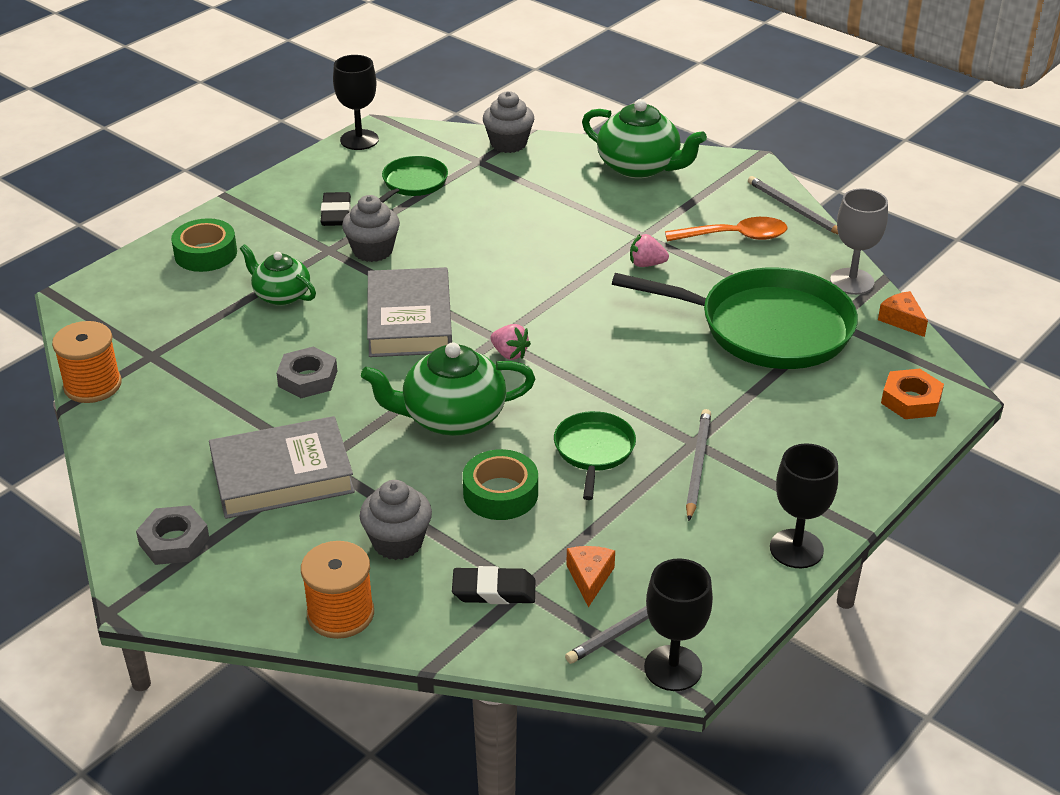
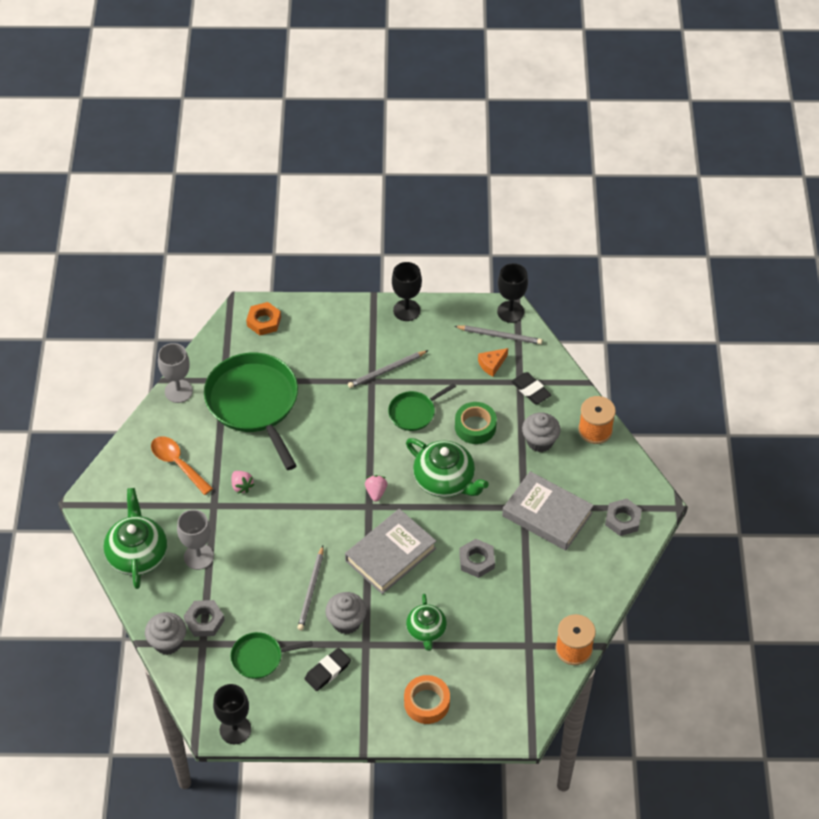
camera: 130 degrees left, 15 degrees up
(205, 253) = (426, 703): green tape -> orange tape
(502, 171) = (204, 620): none -> grey nut
(586, 199) = (198, 556): none -> grey goblet
(793, 209) = (123, 454): grey pencil -> grey pencil (311, 590)
(902, 320) = (197, 355): orange cheese -> none

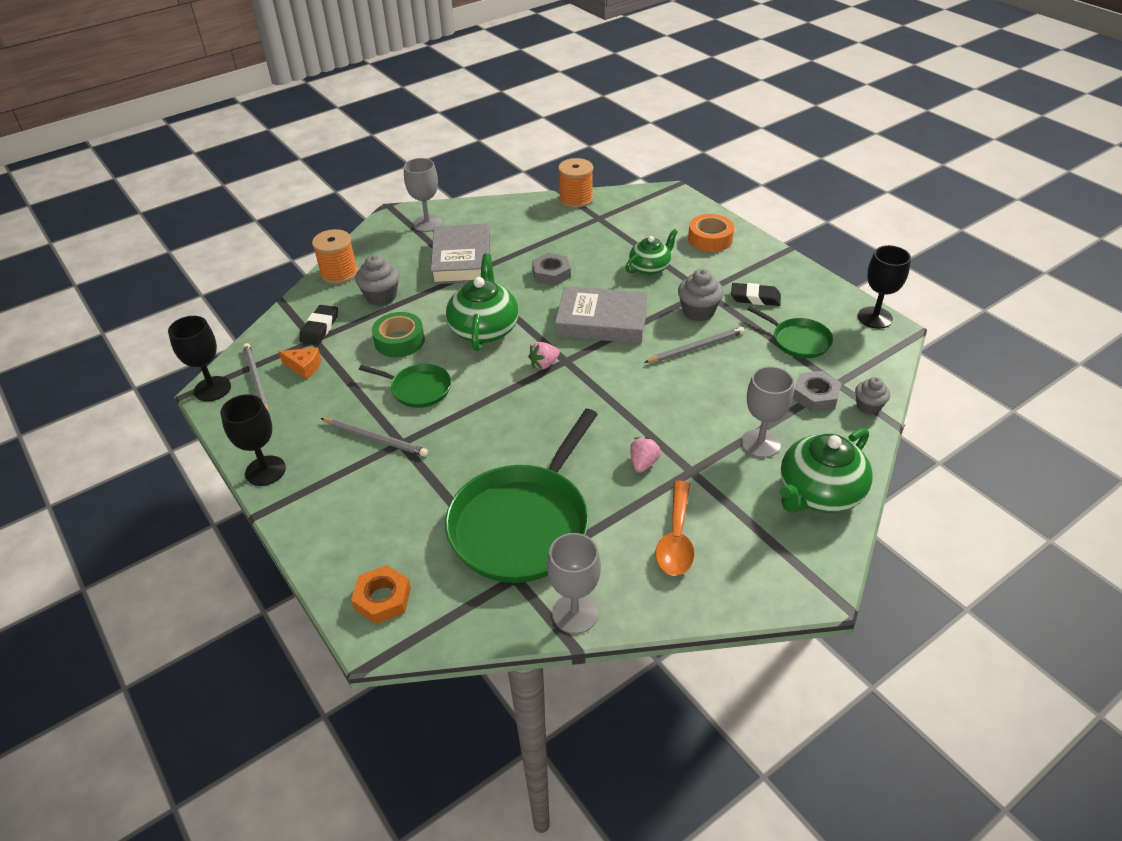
camera: 125 degrees left, 10 degrees down
(168, 642) = (868, 406): grey cupcake -> grey cupcake, size x0.66
(622, 520) = (427, 223): grey nut -> grey goblet

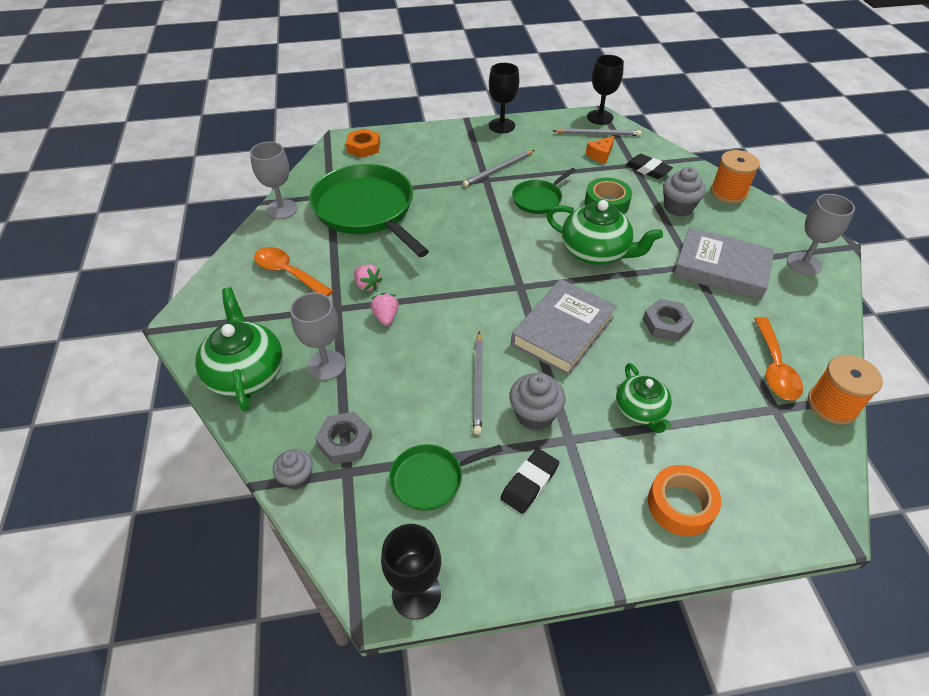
camera: 115 degrees right, 5 degrees up
(544, 364) = (523, 272): pink strawberry -> pink strawberry (386, 317)
(559, 222) = (774, 367): none -> orange spoon

